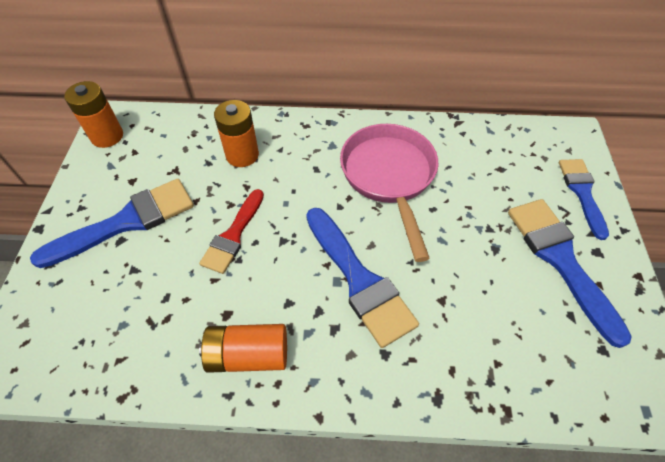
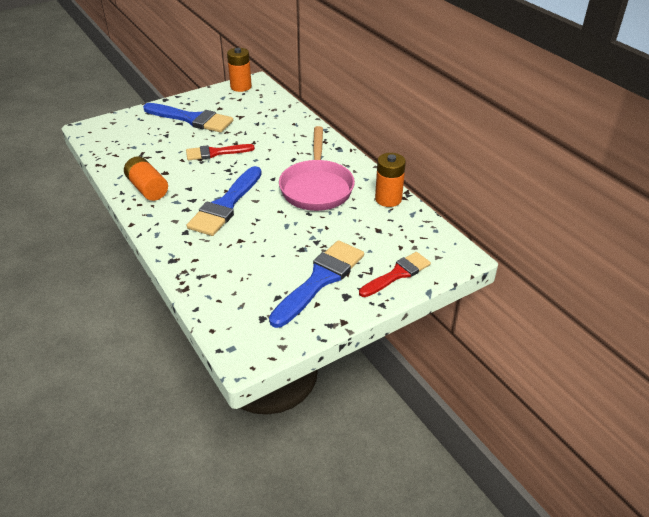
camera: 55 degrees right, 15 degrees down
(242, 155) = (275, 131): orange battery -> orange battery (388, 199)
(389, 177) = (317, 187): pink pan -> pink pan turned 135 degrees clockwise
(582, 193) = (397, 274): blue brush -> red brush

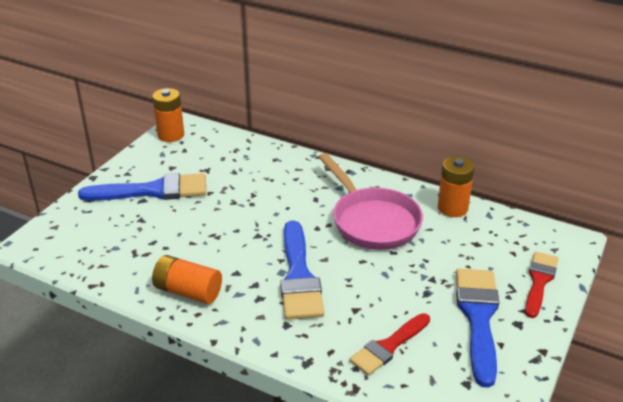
camera: 30 degrees left, 5 degrees down
(215, 153) = (223, 221): red brush -> red brush (388, 346)

